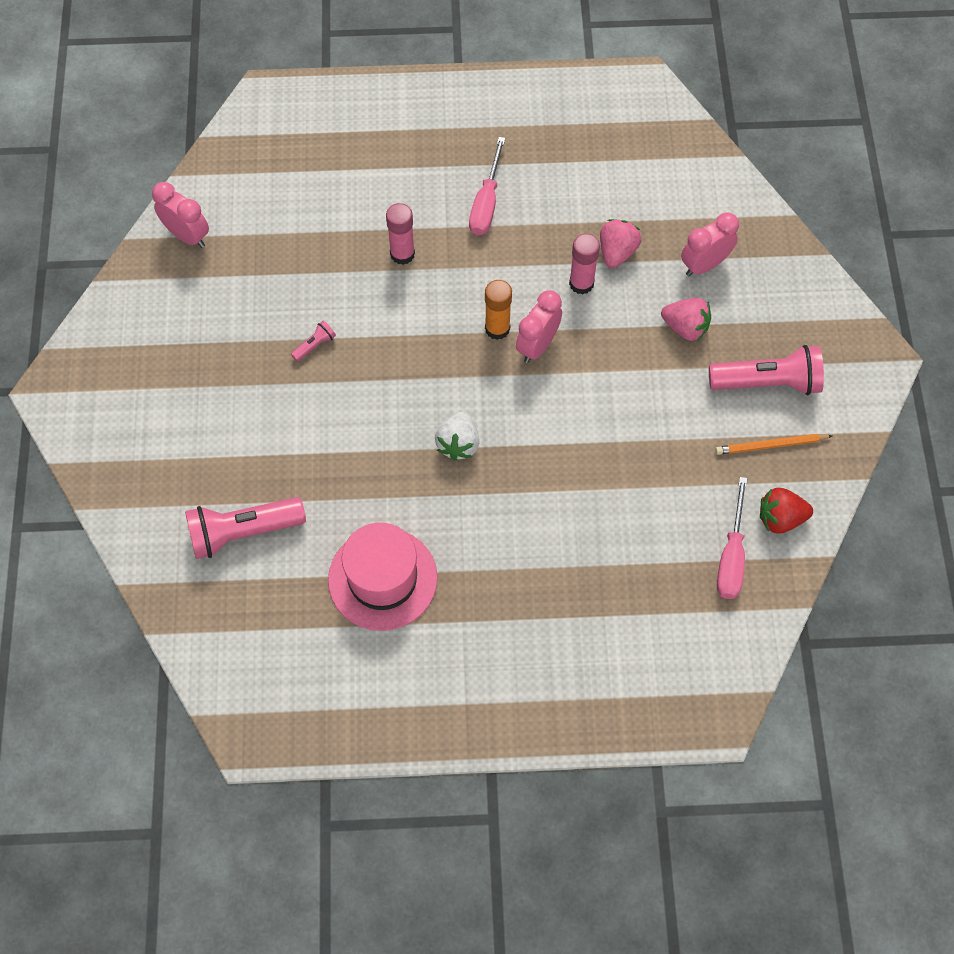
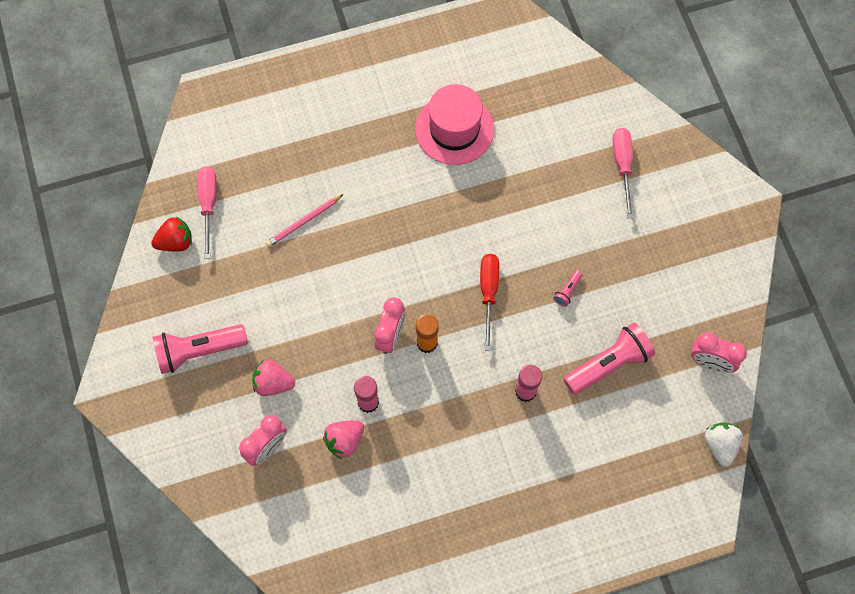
camera: 165 degrees right, 5 degrees up
(243, 532) = (564, 136): pink flashlight -> pink flashlight (608, 364)
(408, 365) = (488, 293): none -> red screwdriver
(458, 444) = (430, 239): white strawberry -> white strawberry (720, 445)
(486, 203) = (469, 461): pink screwdriver -> pink screwdriver (622, 166)
(611, 504) = (304, 222): none -> pink pencil
(617, 252) = (344, 440): pink strawberry -> pink strawberry turned 45 degrees clockwise
(770, 445) = (190, 297): orange pencil -> none

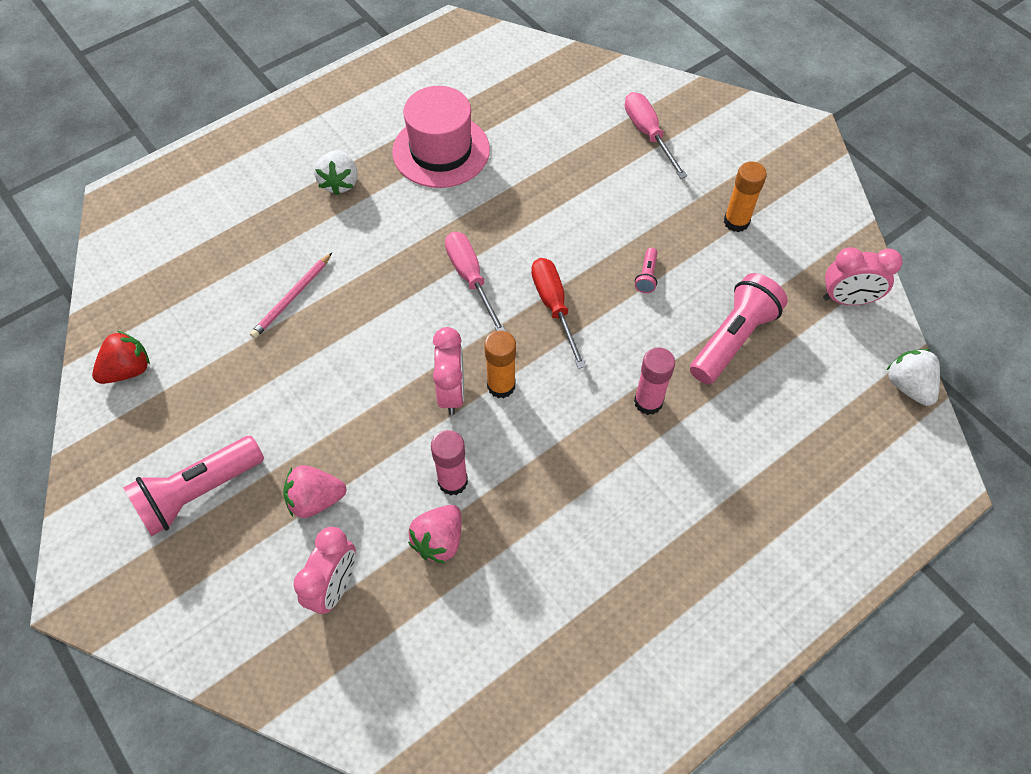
camera: 20 degrees left, 10 degrees down
(208, 205) = (161, 315): pink screwdriver -> pink screwdriver (470, 278)
(368, 133) = (339, 183): none -> white strawberry
(656, 268) = (736, 222): none -> orange glue stick

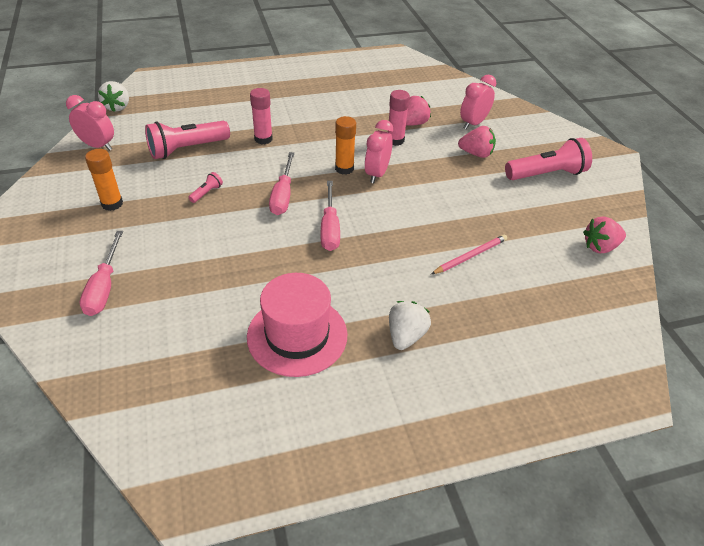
camera: 160 degrees left, 15 degrees down
(128, 370) = (600, 247): red strawberry -> pink strawberry
(554, 307) = (283, 195): red screwdriver -> pink screwdriver

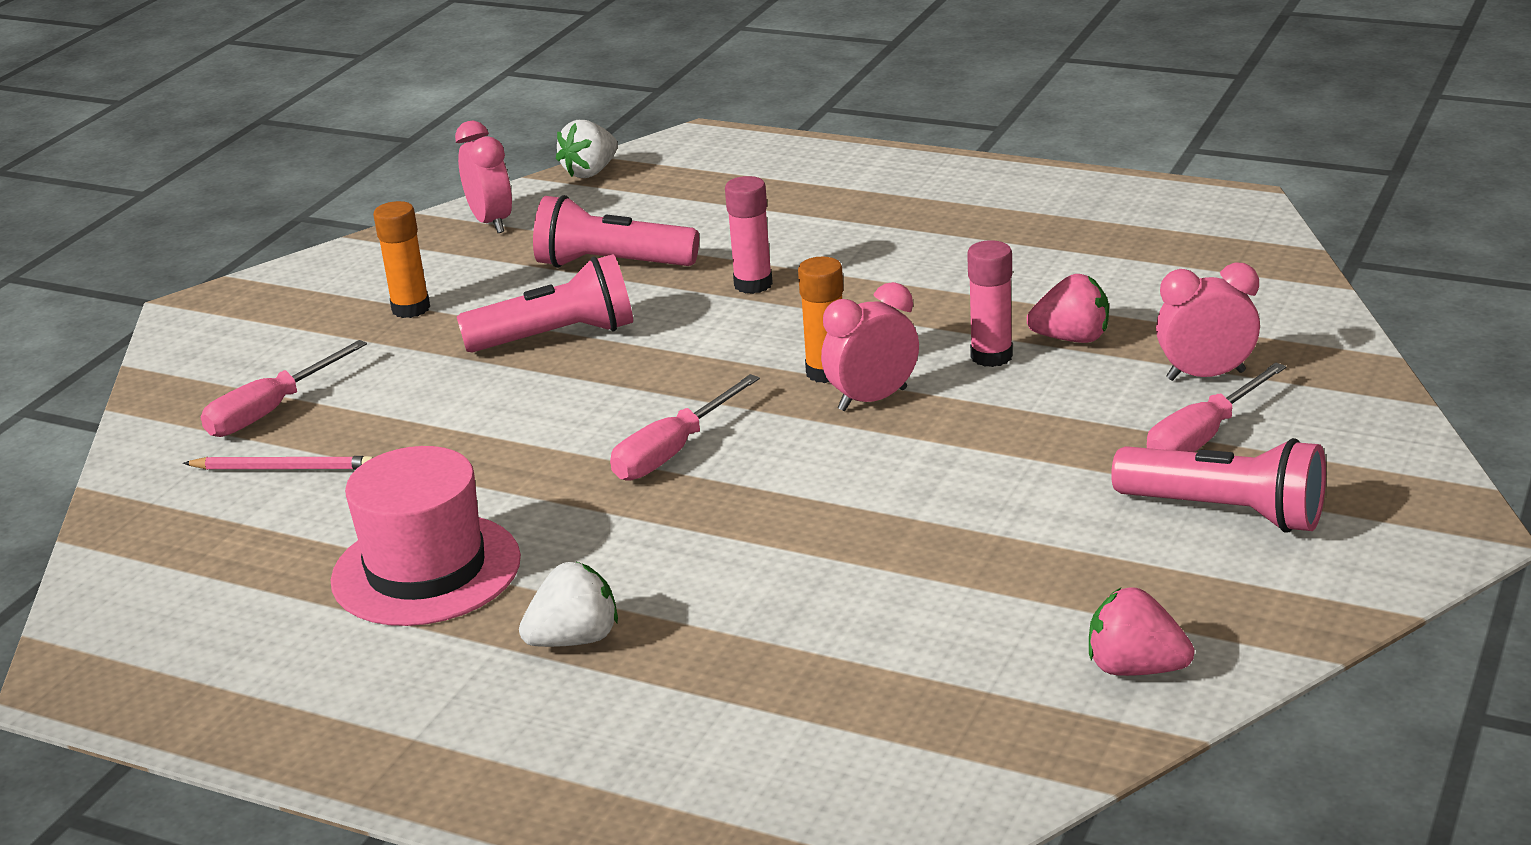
camera: 45 degrees right, 15 degrees down
(206, 193) = (557, 337): pink flashlight -> pink flashlight, size x2.30
(283, 195) = (666, 379): pink screwdriver -> pink screwdriver (1203, 437)
(470, 256) = (850, 580): pink pencil -> pink pencil (283, 468)
(476, 154) = (1125, 429): pink strawberry -> none

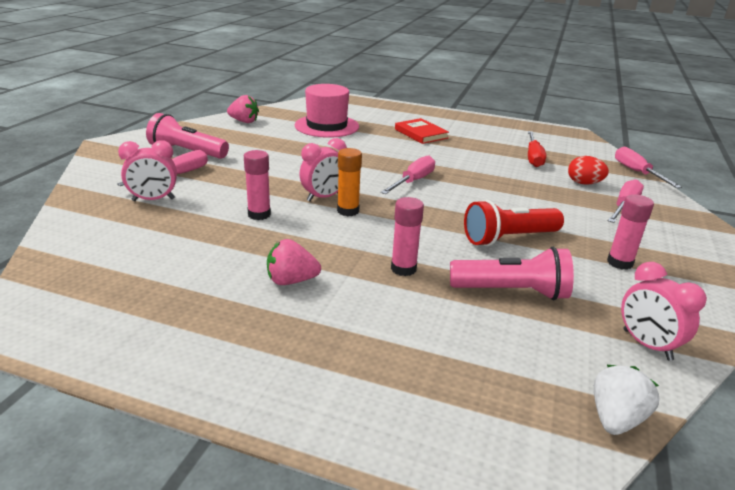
camera: 170 degrees right, 0 degrees up
(109, 511) = (637, 172): none -> pink screwdriver
(283, 468) = (584, 183): pink pencil -> red egg
(320, 550) = (533, 157): none -> red screwdriver
(411, 309) = (619, 263): orange glue stick -> pink glue stick
(426, 570) = (487, 151): pink hat -> pink hat (326, 126)
(557, 337) = (509, 238): pink flashlight -> red flashlight
(575, 639) = (421, 134): white strawberry -> red book
(1072, 339) = (211, 222): pink strawberry -> pink strawberry (291, 281)

